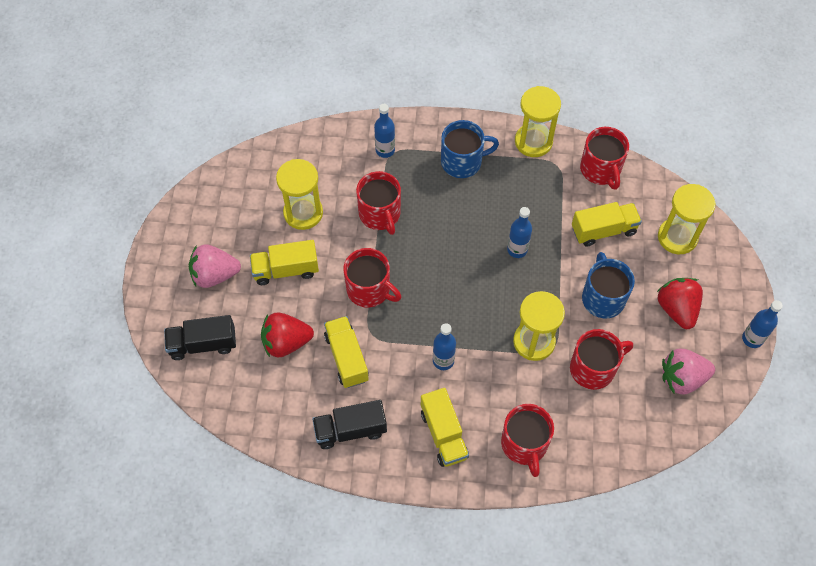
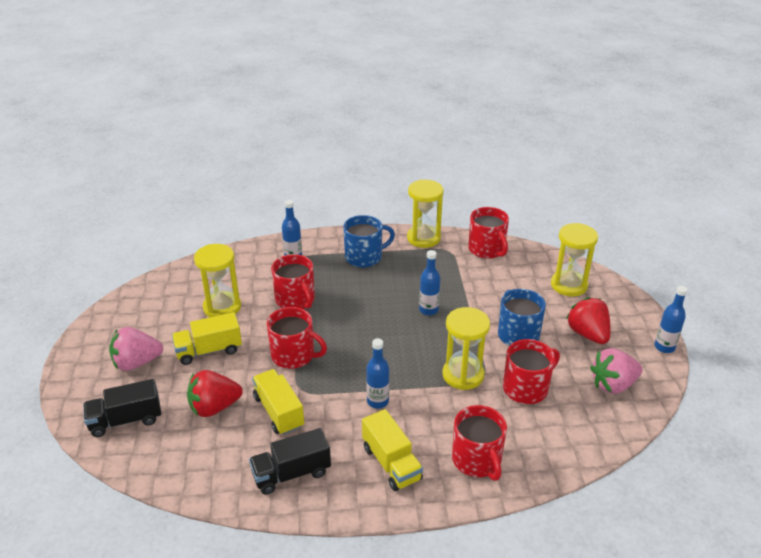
camera: 10 degrees left, 25 degrees down
(603, 230) = (502, 288): yellow truck -> none

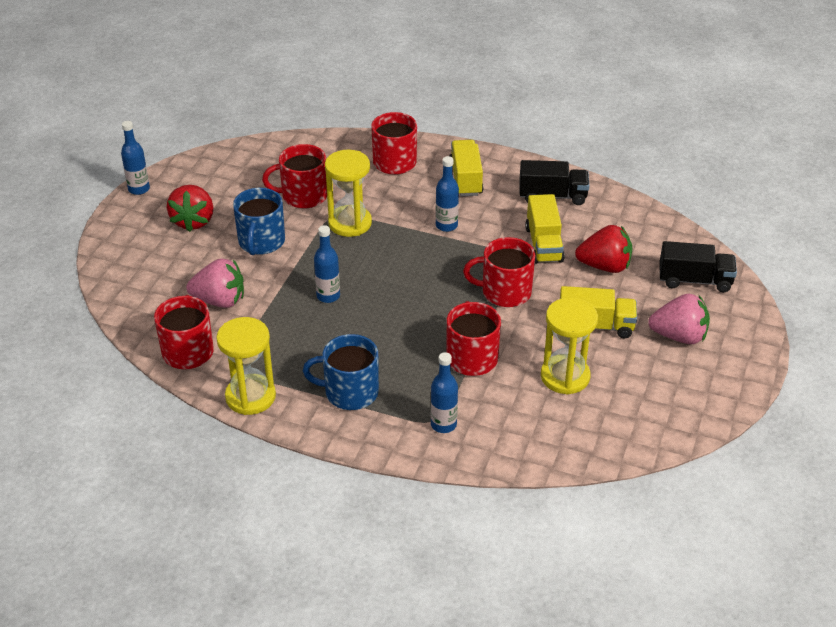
camera: 155 degrees left, 5 degrees up
(294, 355) = (505, 292): red mug -> red mug turned 45 degrees counterclockwise
(569, 285) = (149, 274): yellow hourglass -> none
(613, 385) = (225, 176): pink strawberry -> pink strawberry (220, 300)

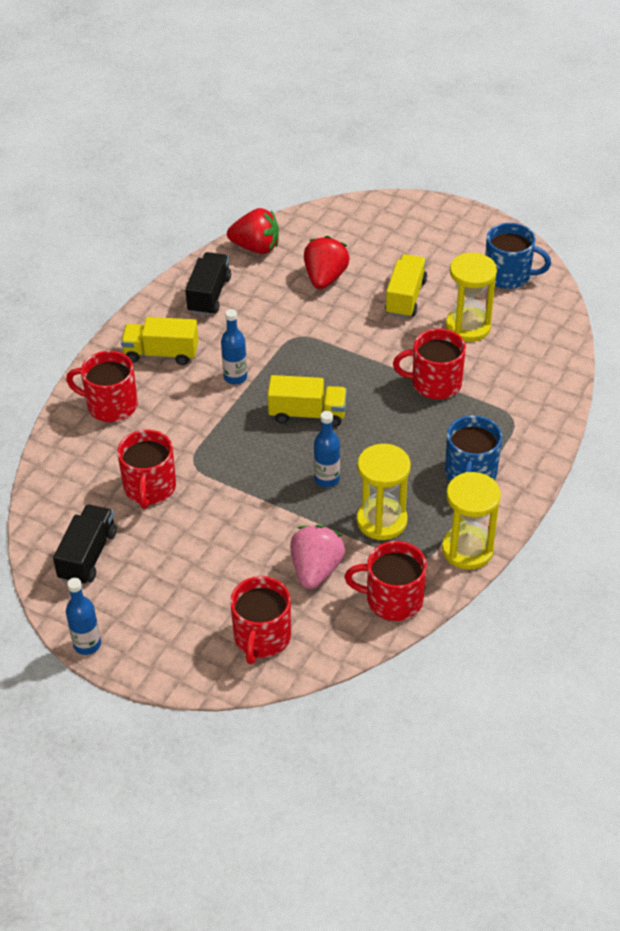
camera: 80 degrees left, 5 degrees up
(193, 221) = (168, 590): red strawberry -> red strawberry (256, 247)
(261, 242) = (223, 529): blue mug -> blue mug (508, 275)
(350, 223) = (210, 452): yellow hourglass -> yellow hourglass (381, 521)
(443, 424) = (519, 412): blue bottle -> none
(505, 292) = (347, 349): red mug -> red mug (262, 637)
(543, 244) = (283, 312): yellow truck -> yellow truck (307, 414)
(679, 336) = (427, 250): pink strawberry -> none
(694, 280) = (357, 227): black truck -> black truck (88, 556)

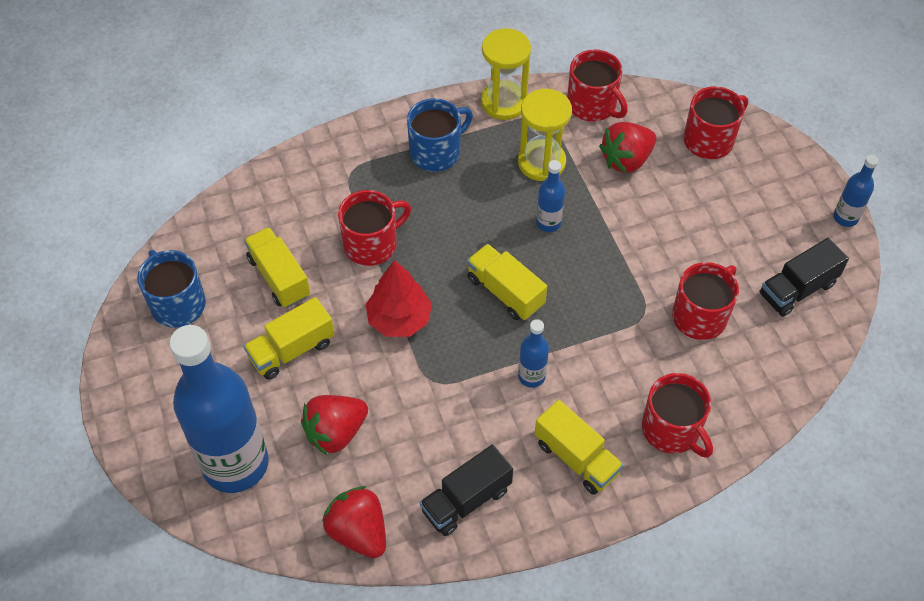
camera: 140 degrees left, 10 degrees up
(316, 570) = (626, 160): pink strawberry -> red strawberry
(360, 354) = (399, 319): none -> red tree
(363, 232) = (235, 464): none -> blue bottle
(435, 383) = (372, 244): red mug -> red mug turned 75 degrees counterclockwise
(468, 327) = (279, 277): yellow hourglass -> yellow truck

